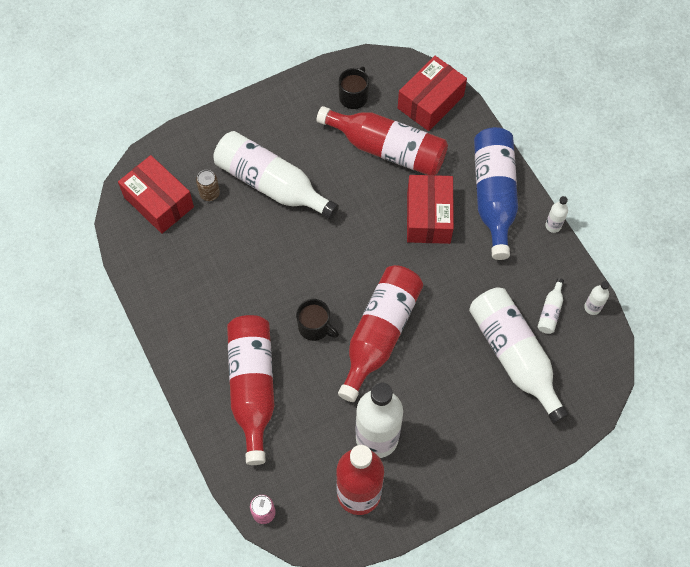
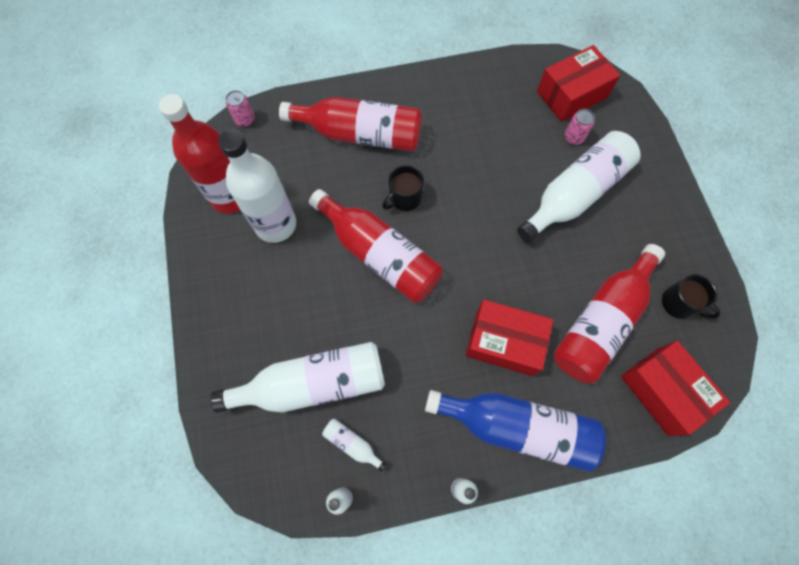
camera: 105 degrees right, 5 degrees up
(209, 193) = (573, 138): brown can -> pink can

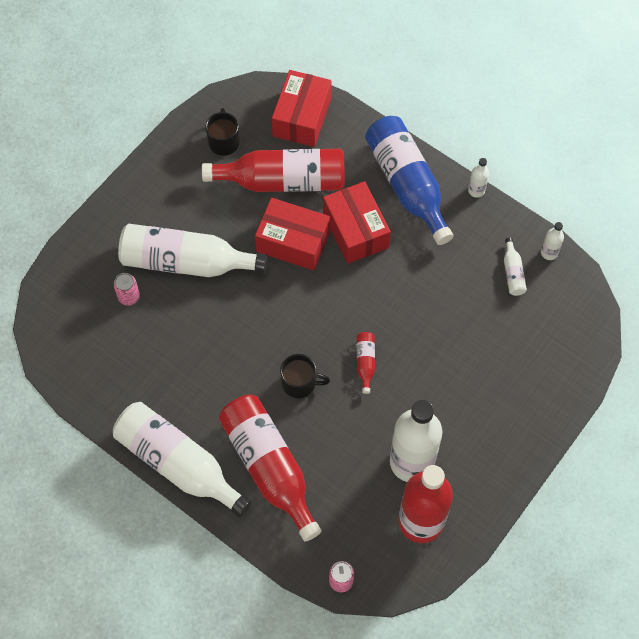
camera: 130 degrees left, 5 degrees down
(313, 384) = (500, 329): white bottle -> white bottle (178, 463)
(379, 255) = (365, 362): red bottle -> red bottle, size x0.41
(571, 94) = (81, 327): red box -> red box (293, 242)

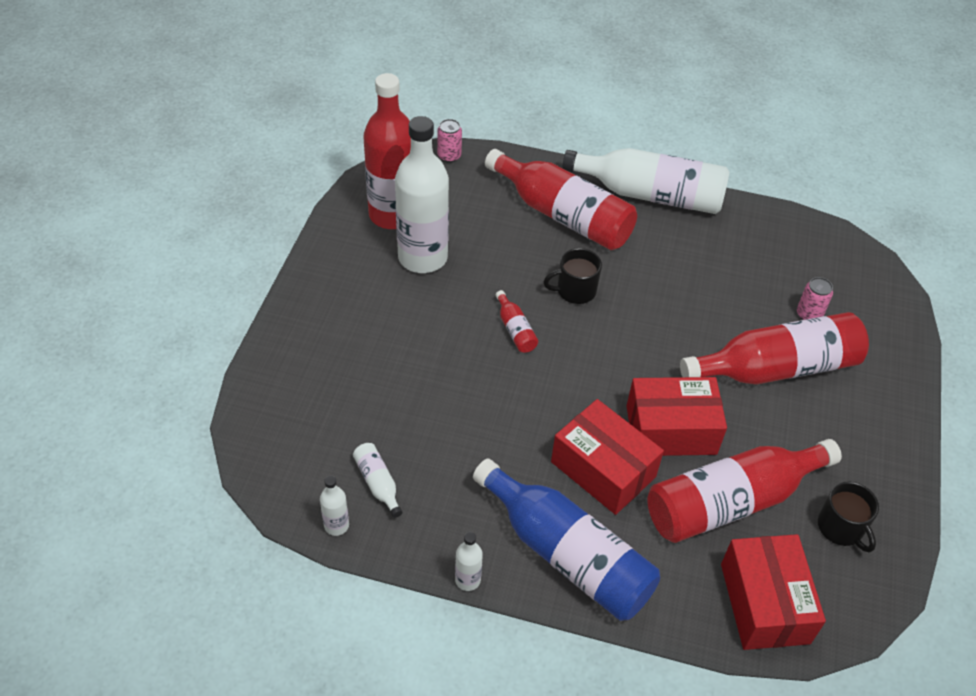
camera: 155 degrees right, 15 degrees down
(186, 262) = (776, 368): white bottle -> red bottle

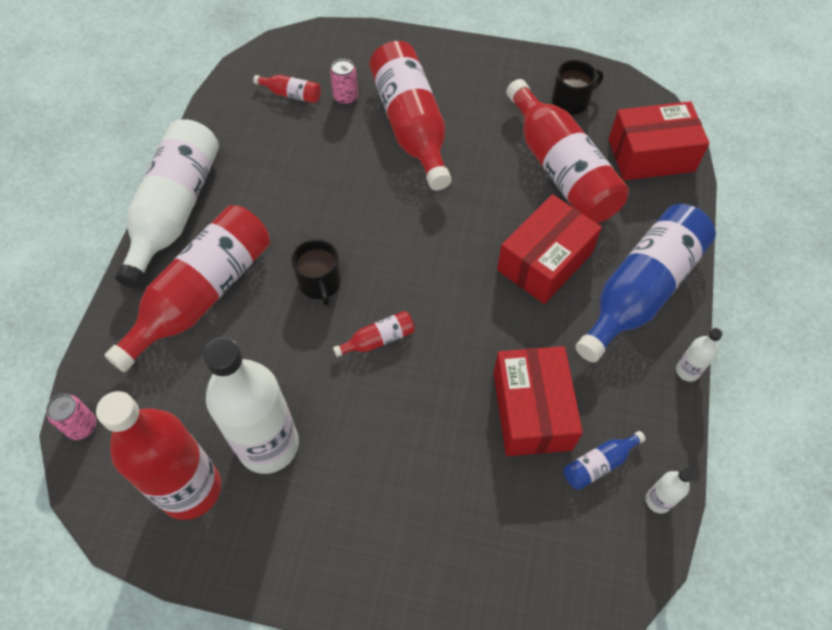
camera: 90 degrees left, 10 degrees up
(378, 483) = (599, 464): white bottle -> blue bottle
(671, 429) = (491, 207): red box -> red box (531, 410)
(805, 272) = (291, 94): none -> red bottle

